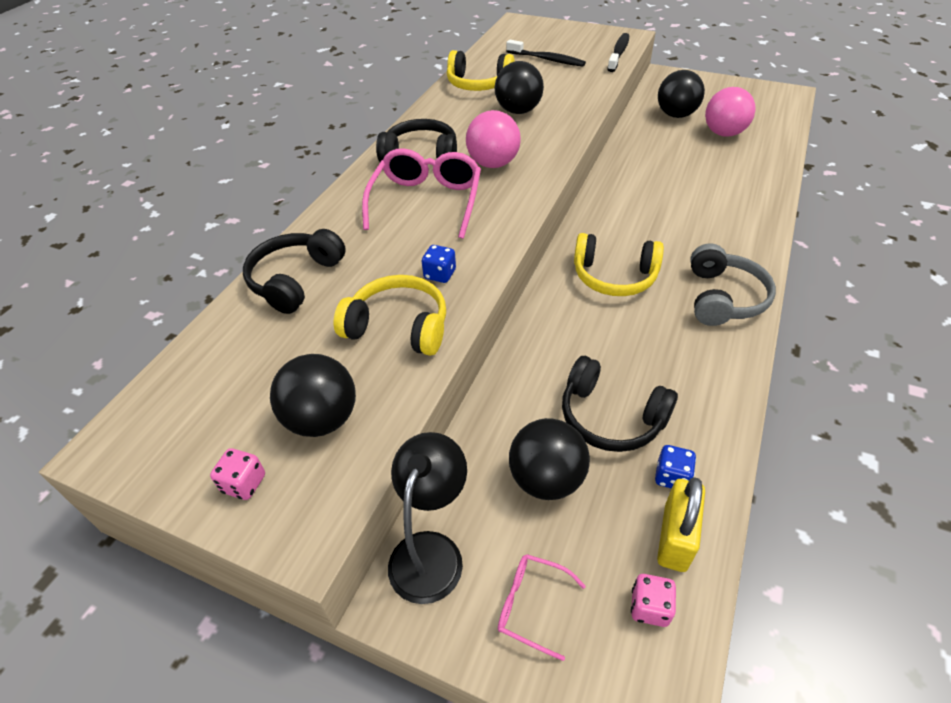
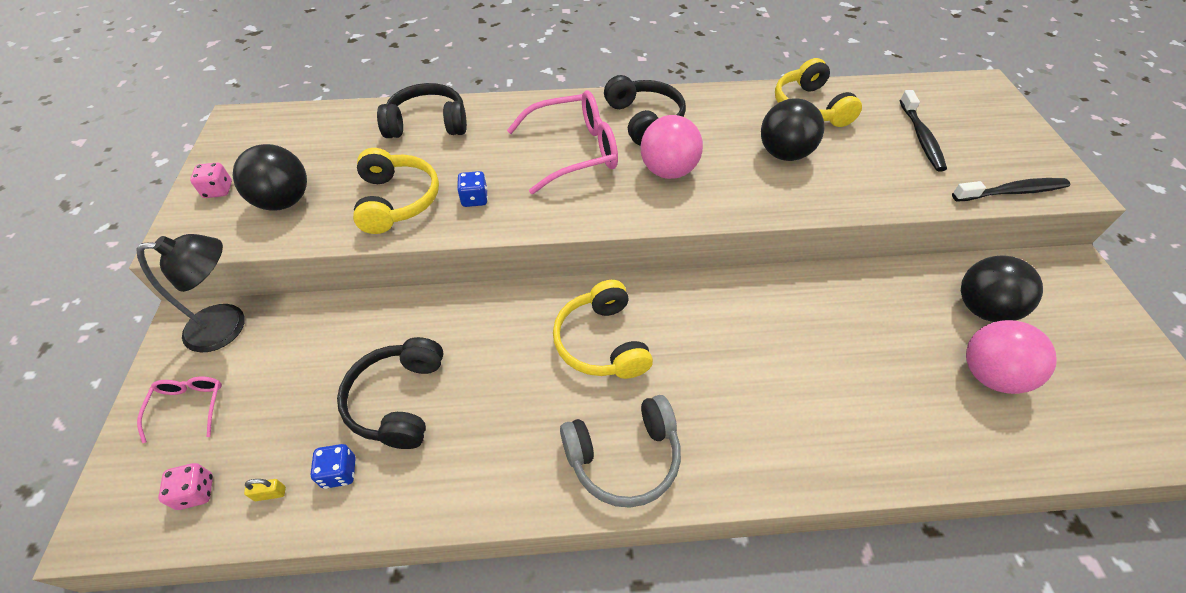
camera: 60 degrees right, 5 degrees up
(546, 479) = (312, 374): black ball -> none
(675, 537) = (270, 493): yellow padlock -> yellow padlock, size x0.43

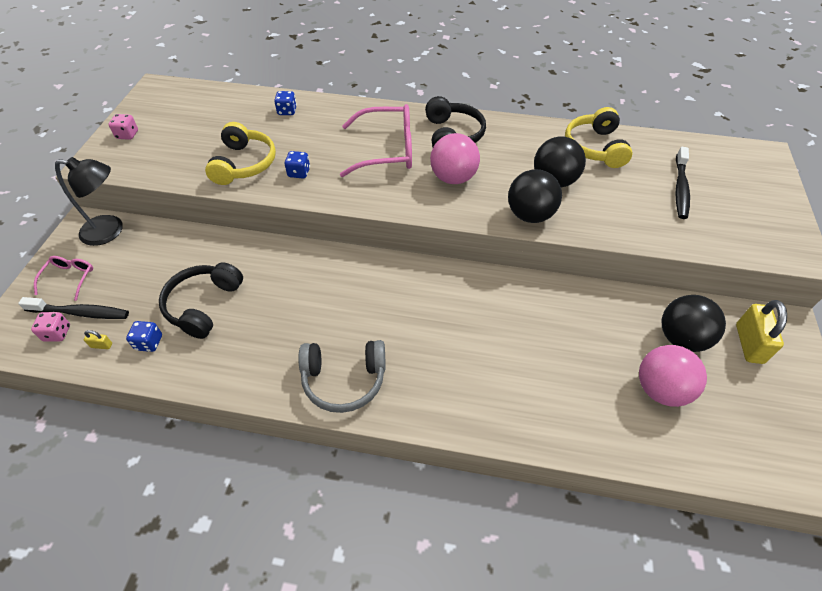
camera: 15 degrees right, 0 degrees up
(284, 201) = (168, 150): black ball -> black ball (530, 215)
(428, 124) = (287, 111): black headphones -> blue dice
(601, 342) = (361, 297): yellow headphones -> none
(1012, 192) = (738, 247): black toothbrush -> black toothbrush (81, 313)
(1052, 298) = (749, 343): none -> yellow padlock

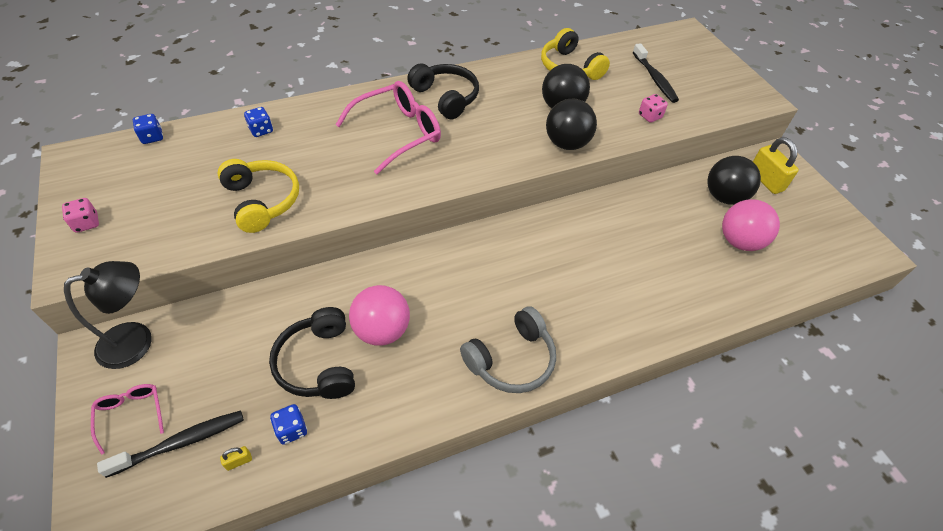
camera: 35 degrees left, 0 degrees up
(57, 333) = (171, 478): pink dice -> pink dice (650, 116)
(299, 173) = (330, 187): blue dice -> blue dice (152, 137)
(453, 178) = (479, 136): pink ball -> pink ball (382, 330)

